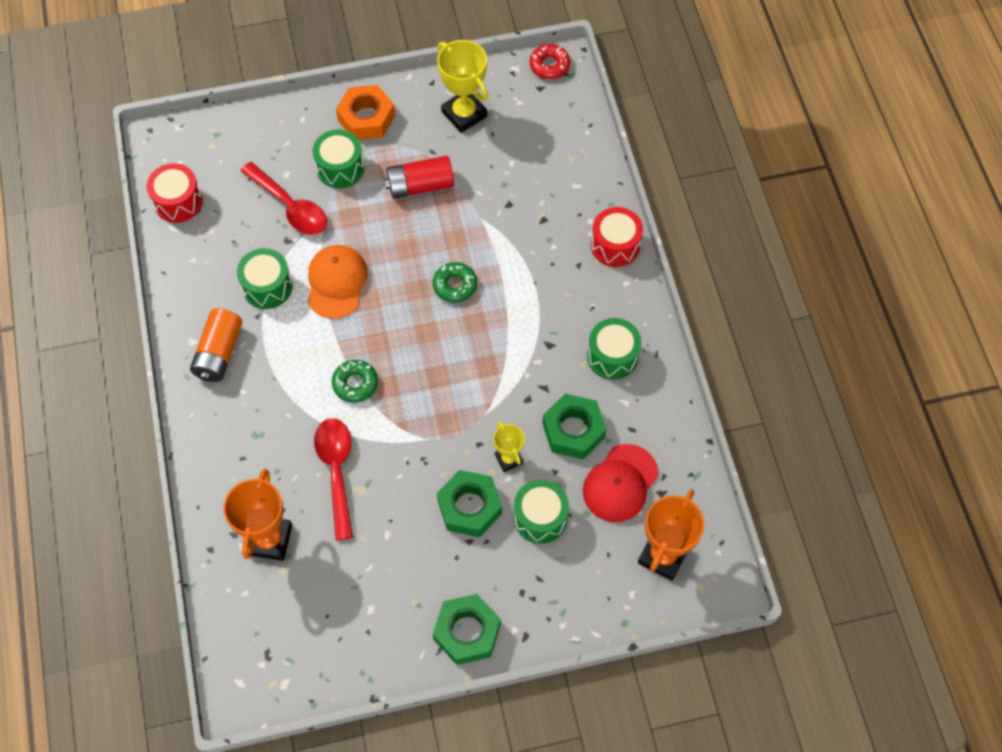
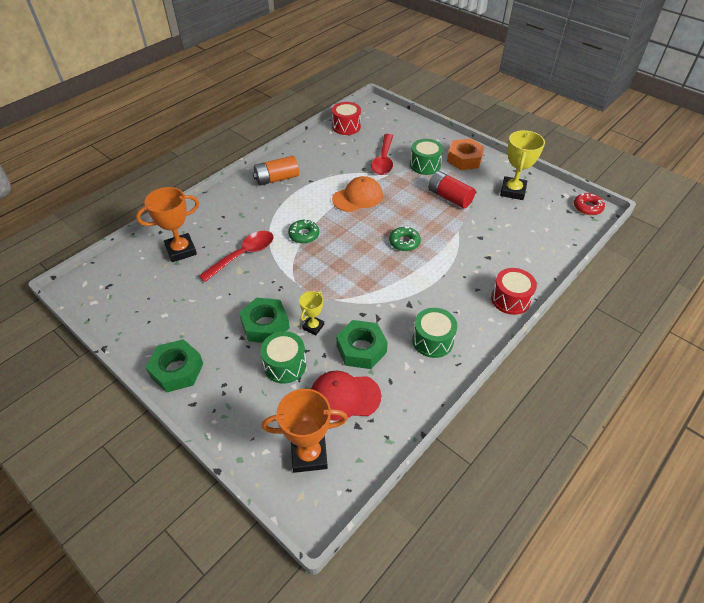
camera: 55 degrees right, 15 degrees down
(267, 287) = (330, 175): green drum -> none

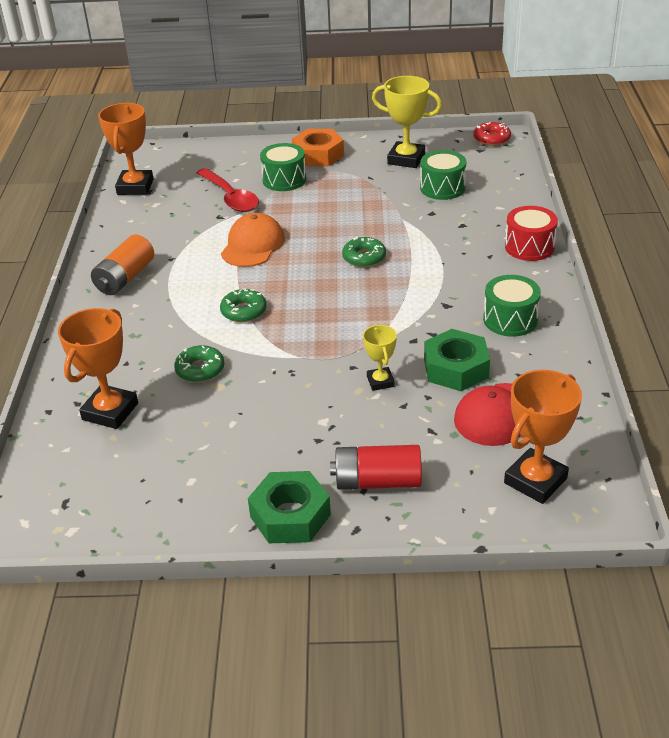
camera: 40 degrees left, 10 degrees down
(243, 255) = (200, 369): red spoon -> green donut
(265, 325) = (327, 413): green nut -> none
(285, 365) = (401, 431): green drum -> green drum (442, 188)
(346, 126) = (135, 187): red drum -> orange trophy
(449, 197) = (352, 195): red battery -> red battery (377, 481)
(512, 191) = (406, 159): yellow trophy -> yellow trophy turned 45 degrees counterclockwise

